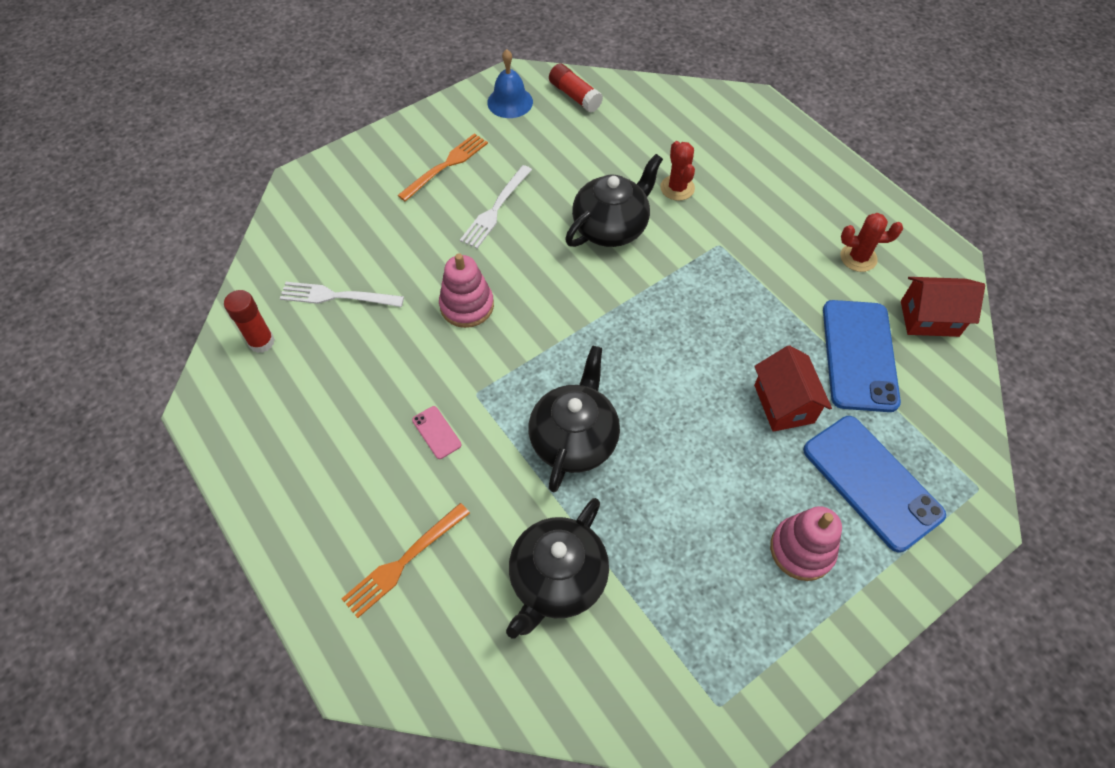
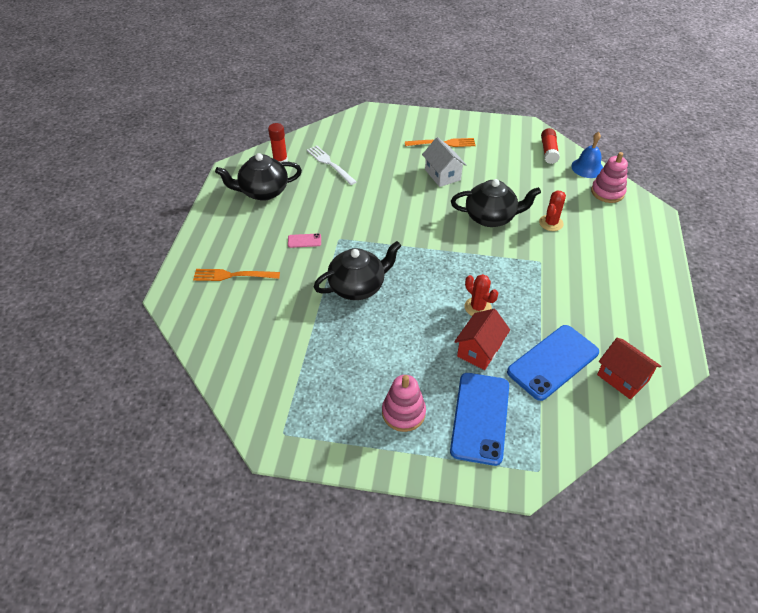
camera: 45 degrees right, 10 degrees down
(436, 432) = (304, 241): pink phone -> pink phone turned 75 degrees clockwise
(467, 306) = (379, 203): pink stacking toy -> pink stacking toy (607, 192)
(495, 210) = (442, 175): white fork -> white house
(510, 102) = (510, 135): blue bell -> blue bell (587, 168)
(557, 579) = (281, 330): black teapot -> black teapot (263, 192)
(858, 258) = (617, 321): red cactus -> red cactus (477, 307)

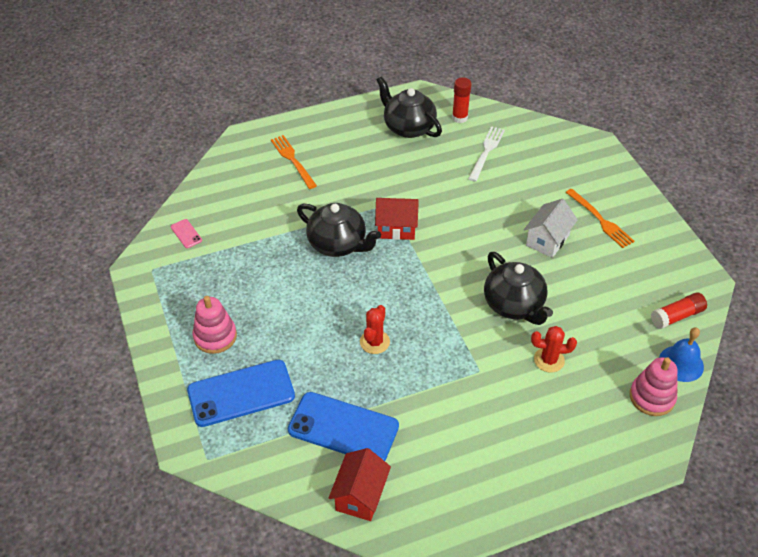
camera: 60 degrees right, 0 degrees up
(304, 241) = (367, 183): pink phone -> pink phone (186, 234)
(479, 350) = (320, 363): red house -> red house (396, 228)

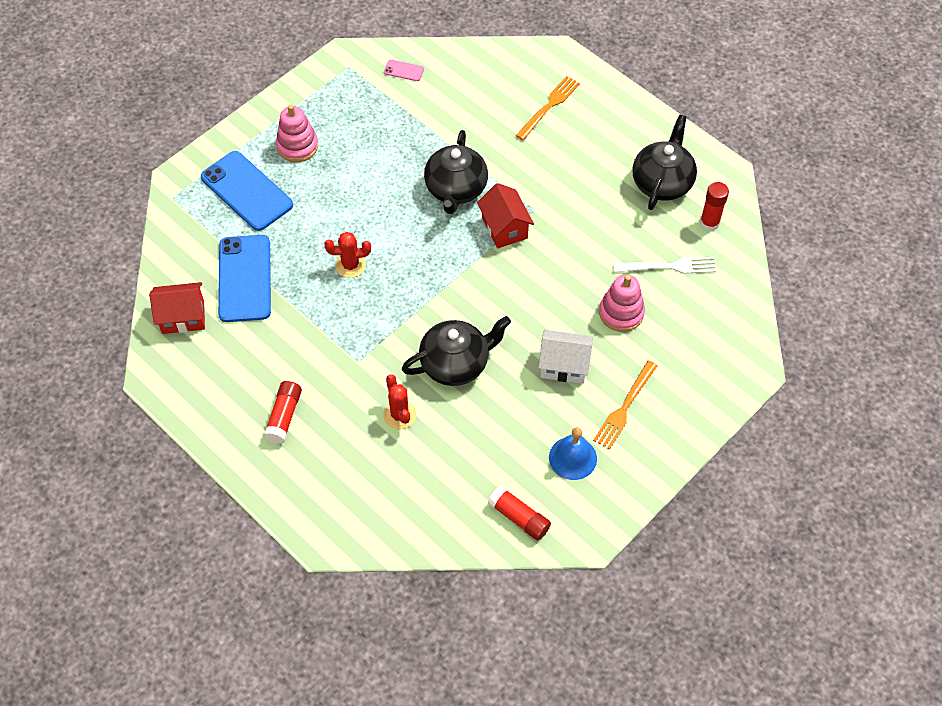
camera: 65 degrees right, 10 degrees up
(186, 234) = (403, 70): pink phone -> pink phone turned 75 degrees clockwise
(514, 305) = (456, 363): black teapot -> black teapot turned 150 degrees counterclockwise
(514, 446) = (284, 416): none -> red glue stick
(652, 397) = (397, 519): pink stacking toy -> pink stacking toy (621, 313)
(681, 363) = (454, 536): blue bell -> blue bell (573, 458)

